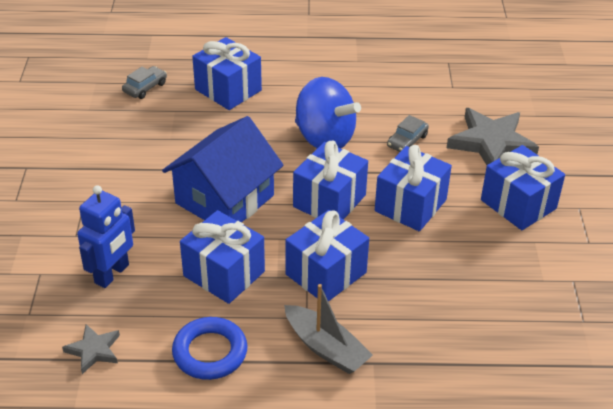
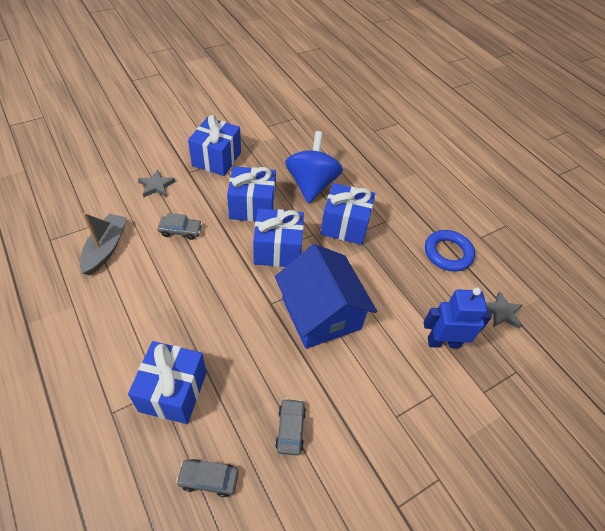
camera: 125 degrees left, 10 degrees up
(138, 137) = (290, 429): none -> grey car
(224, 199) = (321, 313): blue house -> blue house turned 60 degrees clockwise
(224, 274) = (388, 277): blue gift -> none
(324, 138) = (206, 282): blue spinning top -> blue spinning top (311, 185)
(326, 348) = (397, 204): grey boat -> grey boat (106, 248)
(491, 143) = (156, 186): grey star -> grey star, size x0.52

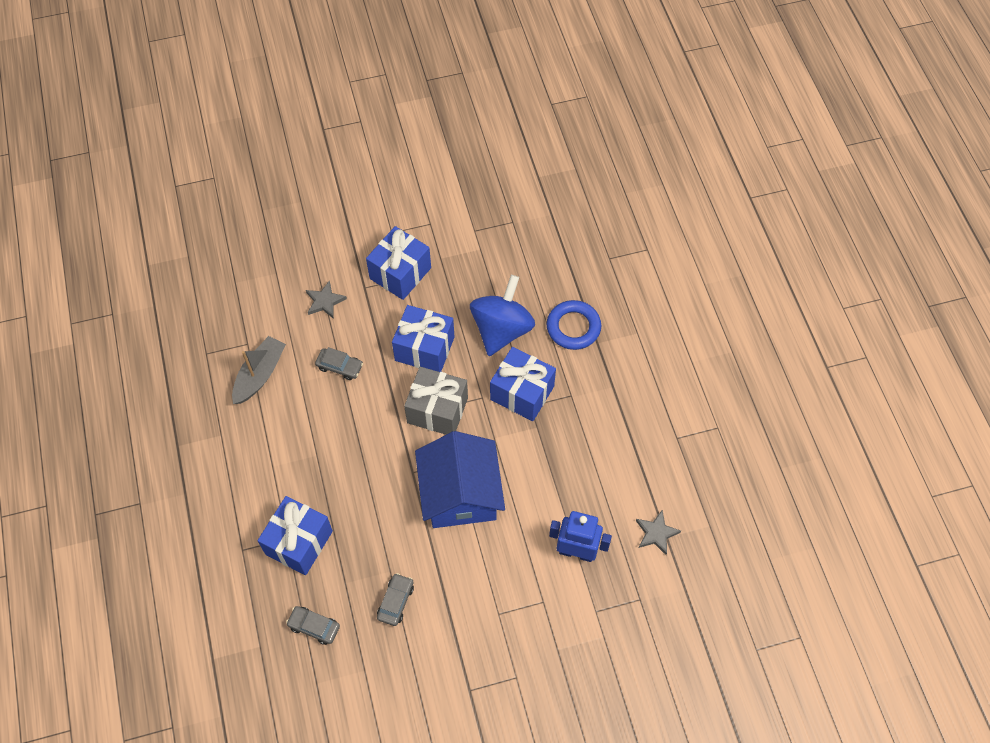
camera: 20 degrees right, 10 degrees up
(278, 250) = (437, 410): blue gift -> grey gift
(448, 253) = (628, 451): blue ring -> blue ring (573, 327)

